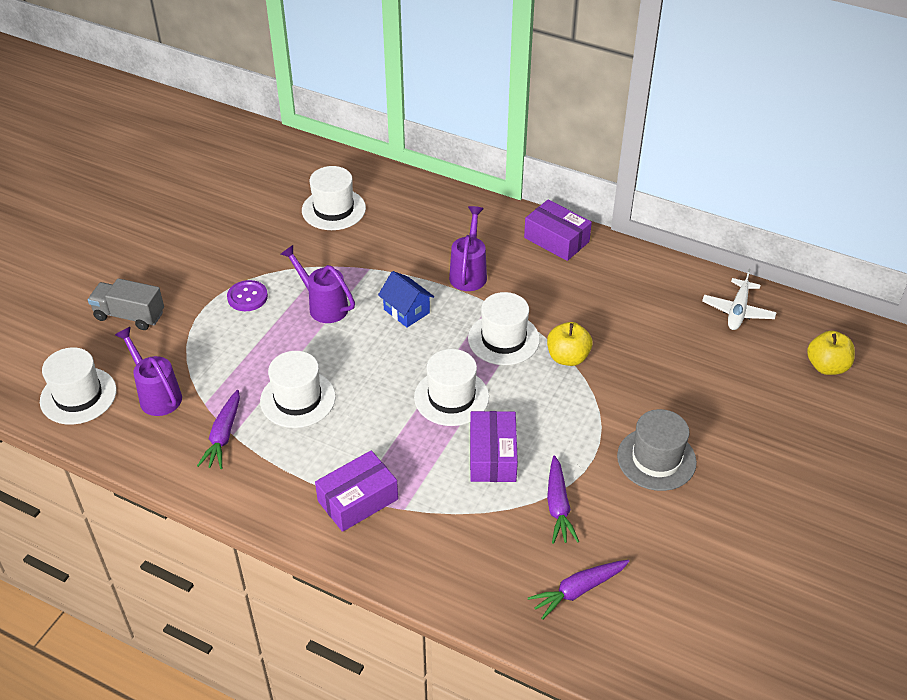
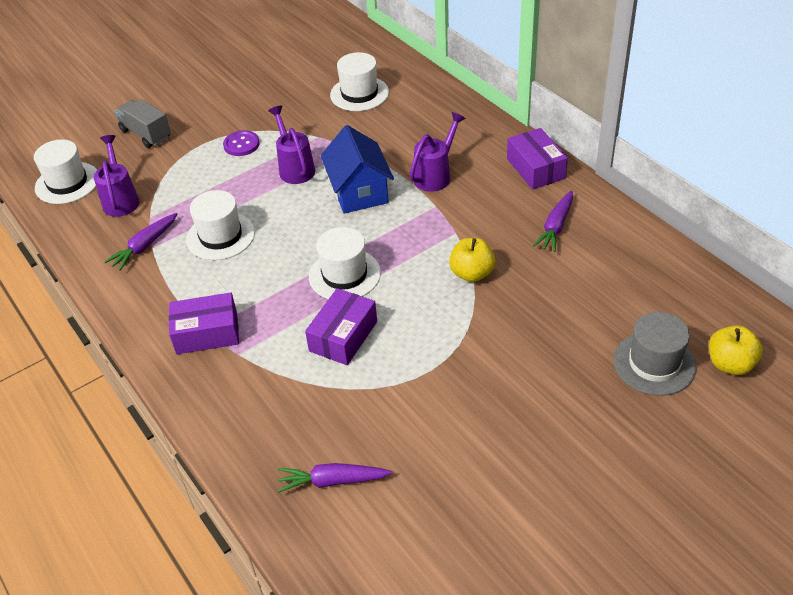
camera: 30 degrees right, 0 degrees up
(406, 311) = (359, 192): blue house -> blue house, size x1.58
(503, 339) = (425, 240): white hat -> none
(558, 506) = (369, 400): purple carrot -> purple carrot (556, 227)
(656, 459) = (490, 391): grey hat -> grey hat (654, 363)
(737, 311) = (670, 282): white plane -> none

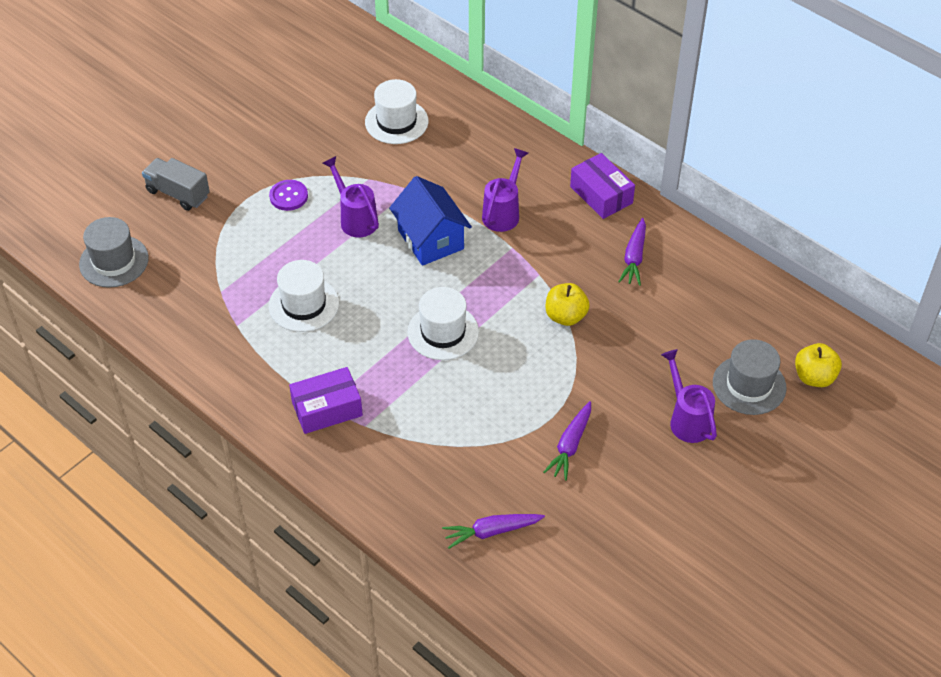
camera: 15 degrees left, 5 degrees up
(67, 183) = (114, 261): white hat -> grey hat
(121, 199) = (181, 275): purple watering can -> purple watering can (687, 419)
(145, 246) = (228, 325): purple carrot -> purple carrot (570, 445)
(343, 336) = (460, 395): purple box -> none

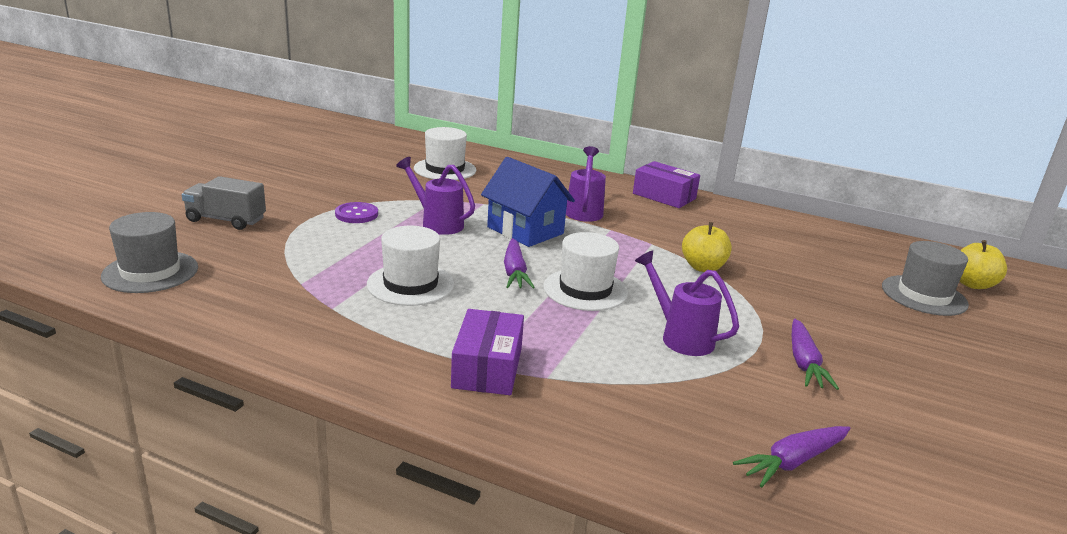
camera: 20 degrees left, 25 degrees down
(327, 409) = (487, 367): purple box -> purple box turned 45 degrees counterclockwise
(634, 257) = (729, 227): purple carrot -> purple carrot (515, 272)
(687, 419) = (898, 326): purple watering can -> purple watering can (681, 337)

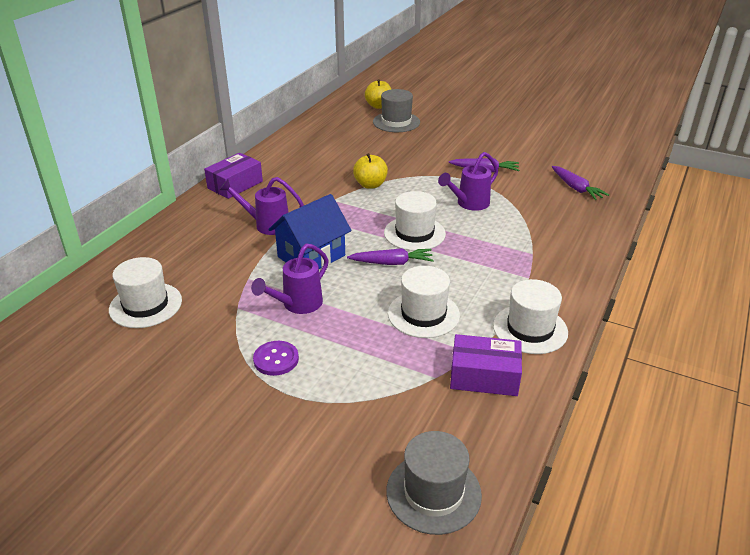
camera: 85 degrees left, 10 degrees up
(226, 220) = (294, 462): grey truck -> none
(366, 351) = (530, 329): none -> white hat
(487, 367) = (530, 276): purple box -> purple box (484, 376)

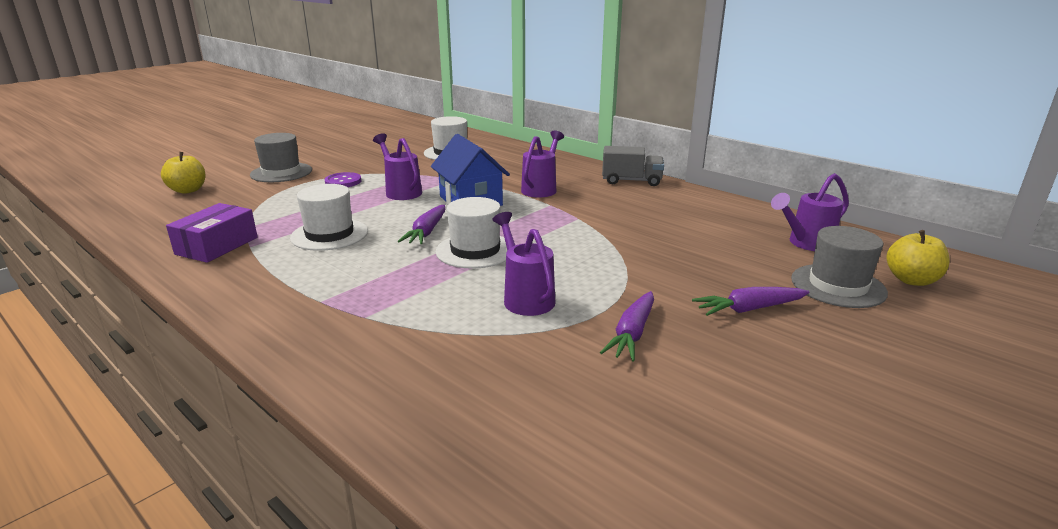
camera: 105 degrees right, 10 degrees down
(235, 185) = (631, 181): purple box -> grey truck
(343, 126) = (806, 244): none -> purple watering can
(370, 185) = (609, 241): yellow apple -> yellow apple (188, 190)
(433, 492) = (151, 211): grey hat -> grey hat (281, 172)
(530, 329) = (240, 280): white hat -> none
(576, 188) = (526, 423): purple carrot -> purple carrot (749, 309)

